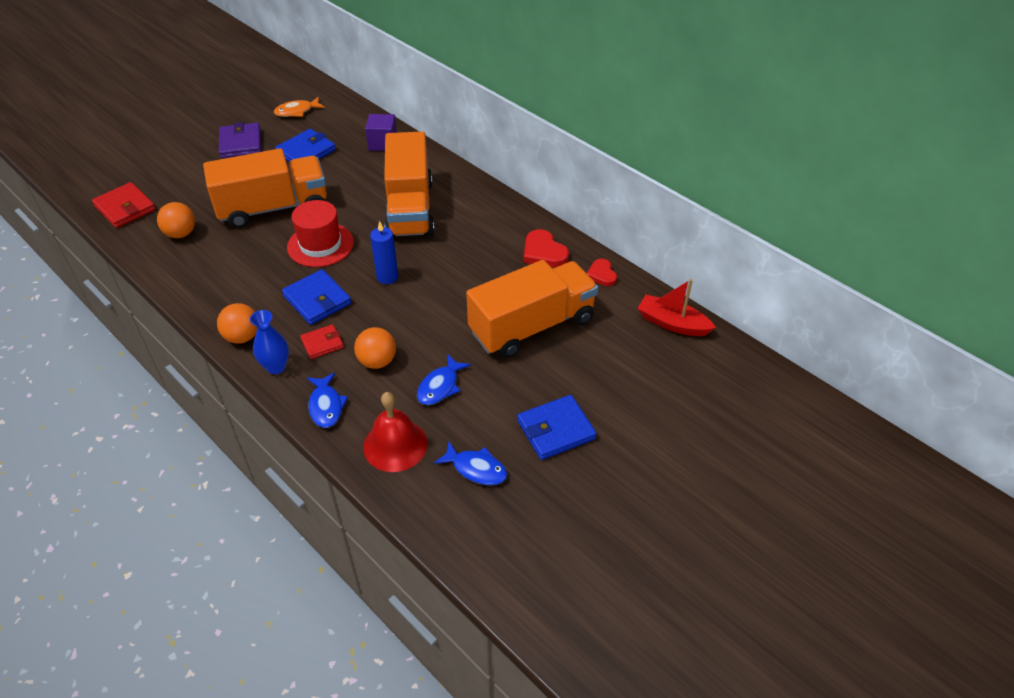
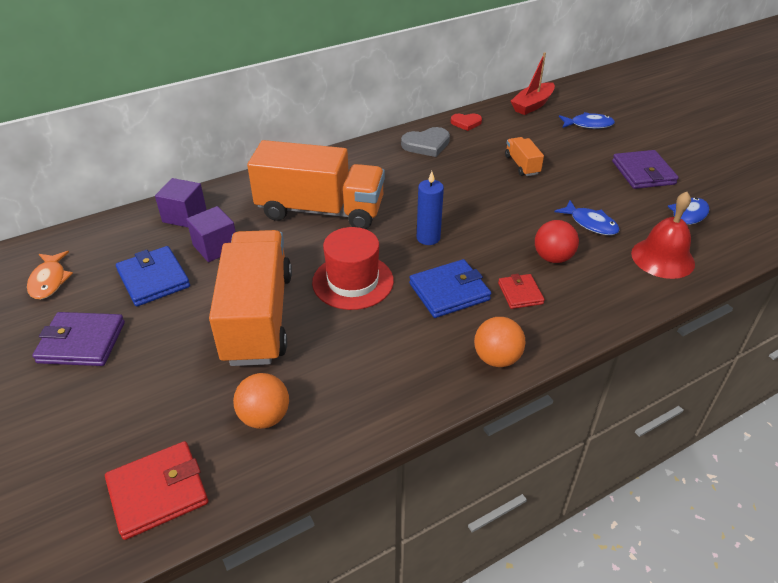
camera: 75 degrees left, 5 degrees down
(276, 367) = (551, 332): blue vase -> none
(326, 406) = (612, 298): blue fish -> blue fish (588, 125)
(348, 168) = (215, 247): none -> purple cube
(377, 361) = (553, 258): orange ball -> red ball
(532, 326) = (522, 165): orange truck -> orange truck, size x0.43
(543, 252) = (426, 144): red heart -> grey heart
(556, 430) = (643, 173): blue wallet -> purple wallet

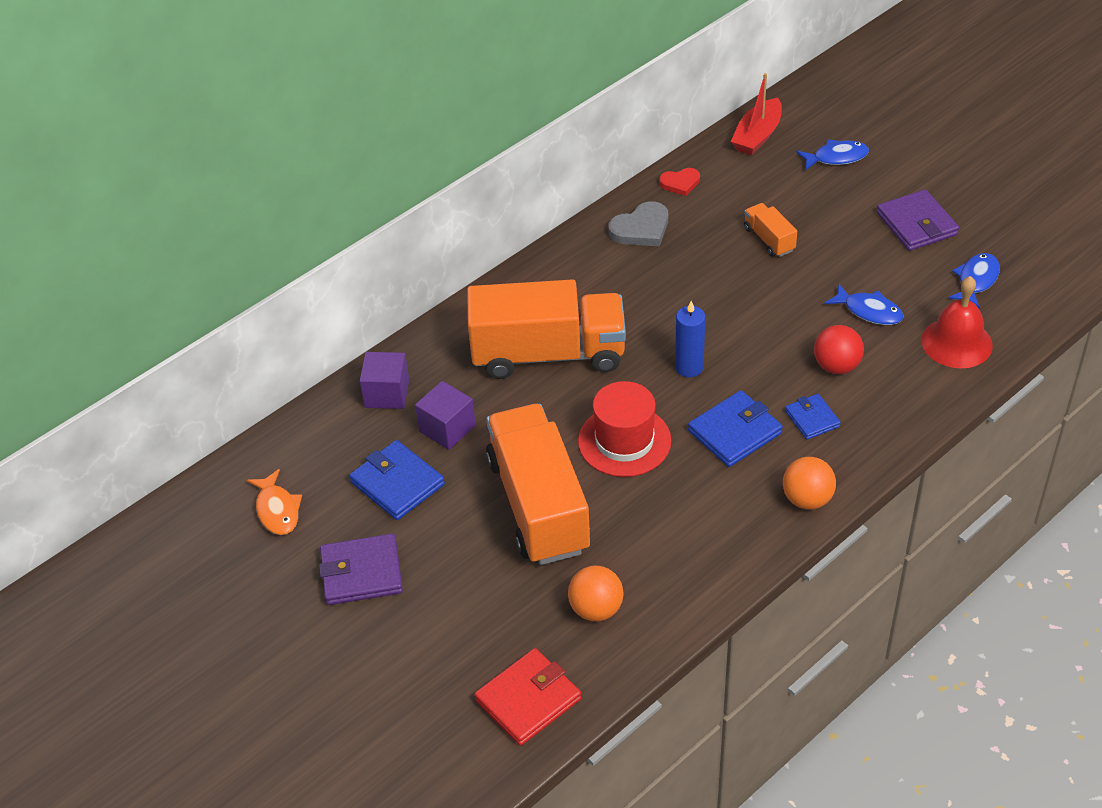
camera: 10 degrees left, 5 degrees up
(520, 293) = (812, 419): red wallet -> blue wallet

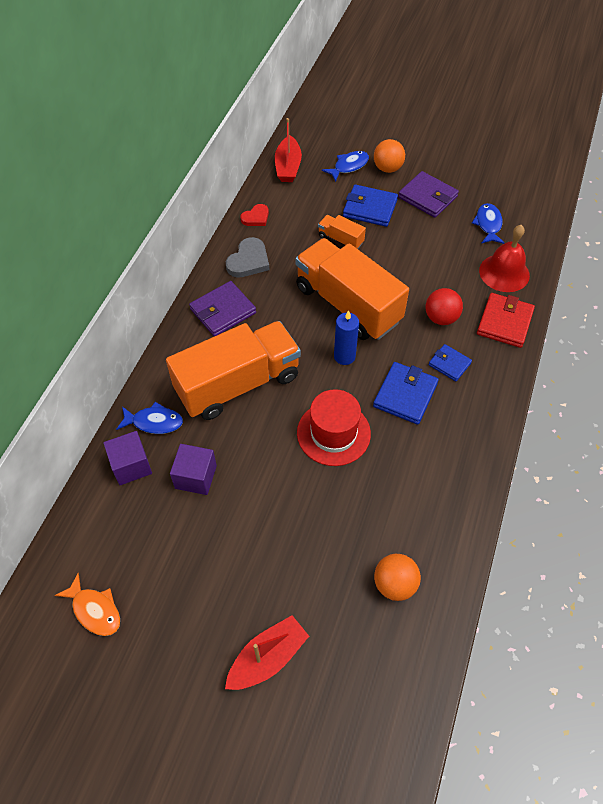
camera: 30 degrees left, 10 degrees up
(361, 573) = (197, 637): purple wallet -> purple wallet (223, 311)
(397, 483) = (182, 542): blue wallet -> blue wallet (370, 208)
(420, 619) = (268, 658): none -> red boat
(528, 700) = (391, 690): red wallet -> red wallet (504, 322)
(538, 505) = (302, 513): orange truck -> orange truck (348, 304)
(807, 499) = (484, 428): orange ball -> orange ball (387, 168)
(869, 311) = (436, 270): blue fish -> blue fish (154, 422)

